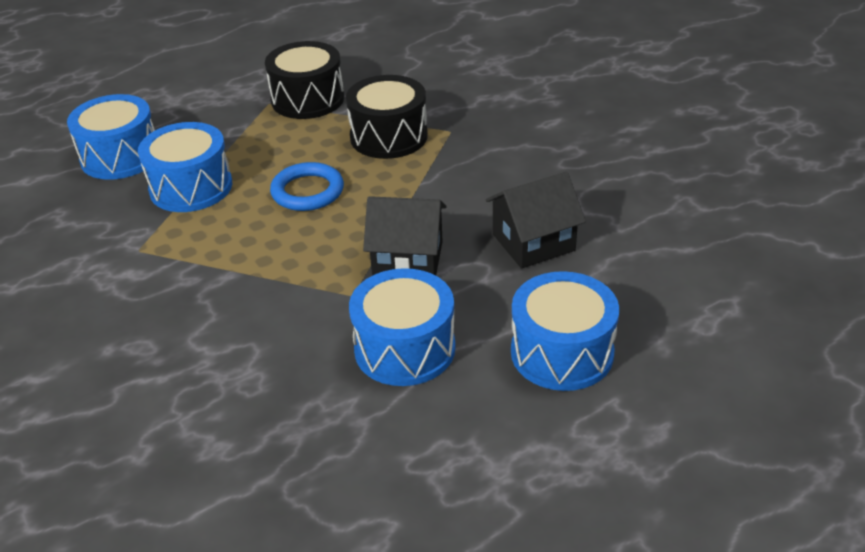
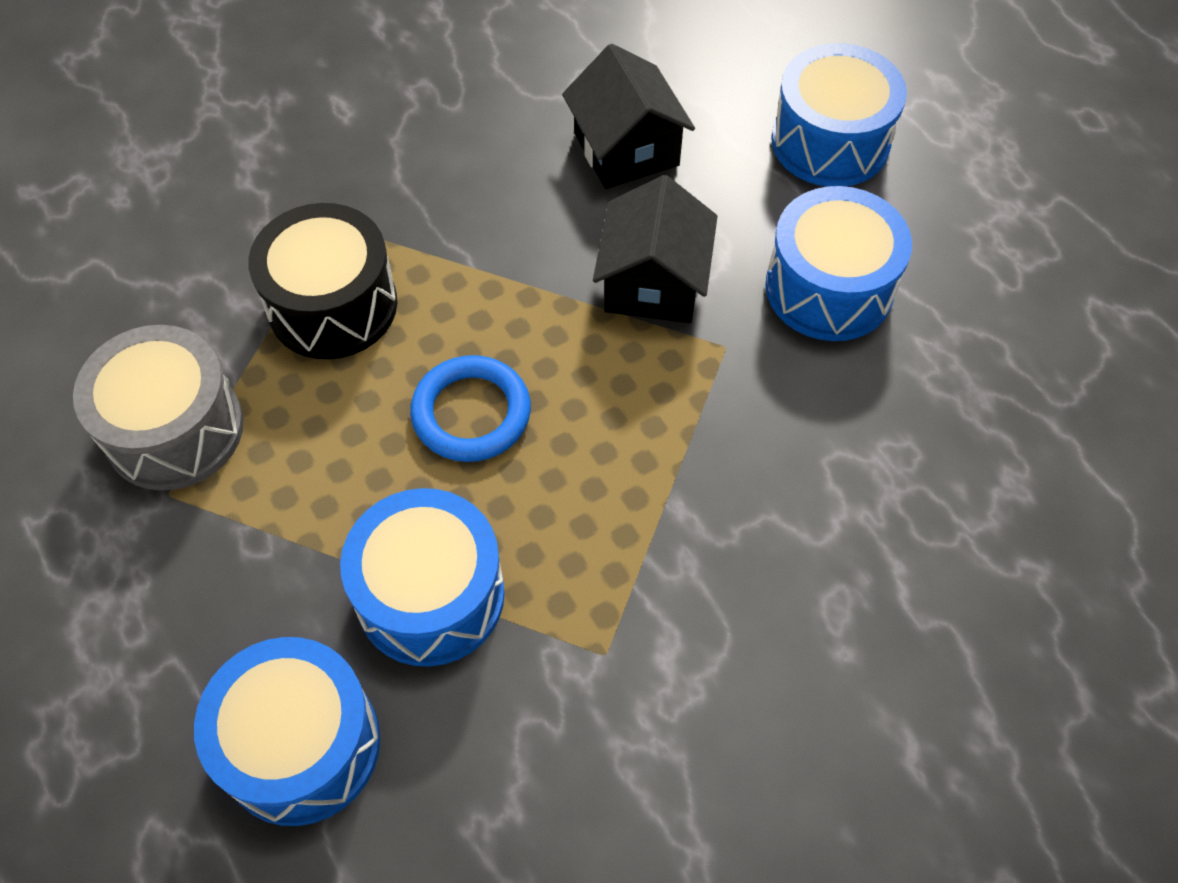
camera: 90 degrees left, 20 degrees up
(307, 99) = (174, 429): black drum -> grey drum

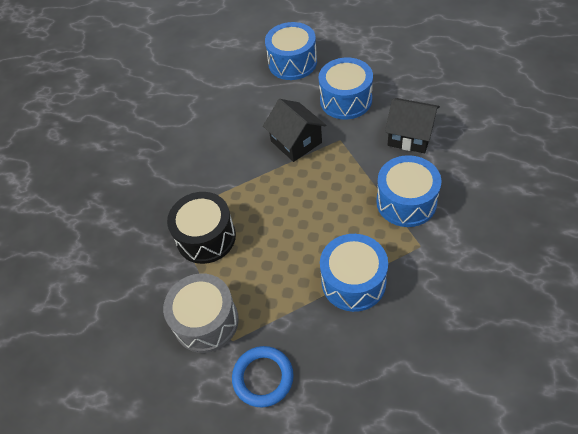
camera: 40 degrees left, 5 degrees down
(301, 745) = (376, 358): blue drum -> blue drum (406, 202)
(471, 413) = (294, 224): blue ring -> blue ring (263, 378)
(626, 149) = (236, 114): black house -> black house (410, 136)

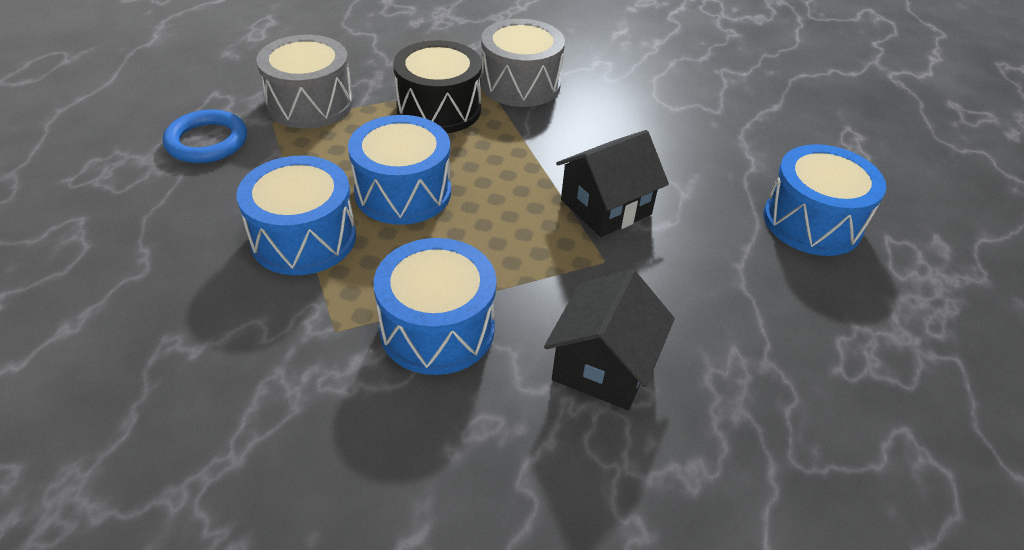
camera: 85 degrees right, 10 degrees down
(171, 195) = (520, 84): none -> grey drum
(346, 100) = (709, 282): blue drum -> blue drum (403, 192)

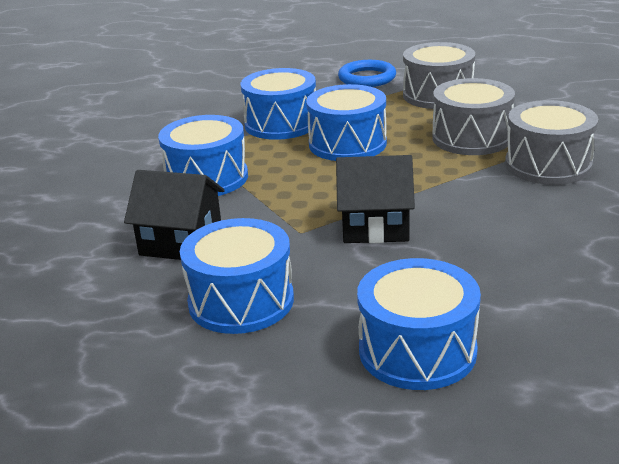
camera: 85 degrees right, 15 degrees down
(439, 109) = (471, 138): black drum -> grey drum
(606, 207) = (375, 226): black house -> black house turned 45 degrees counterclockwise
(735, 322) = (241, 301): none -> blue drum

